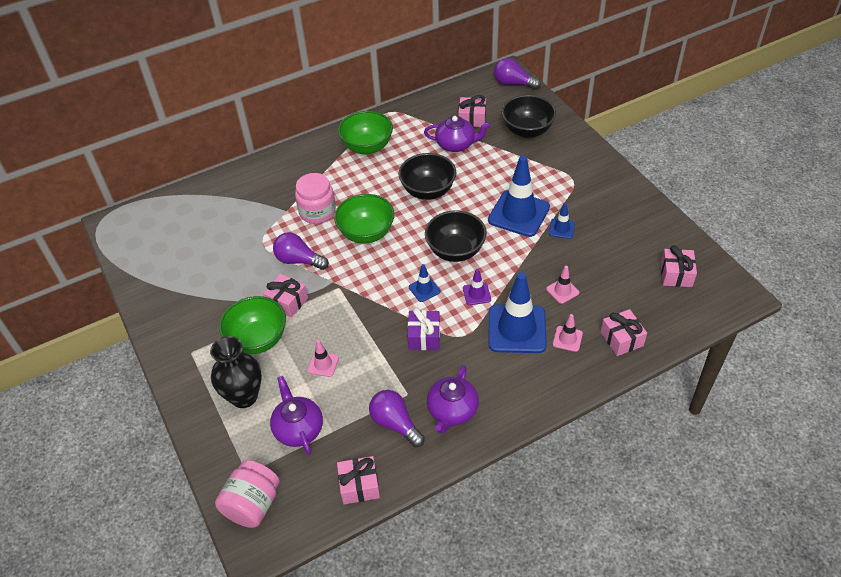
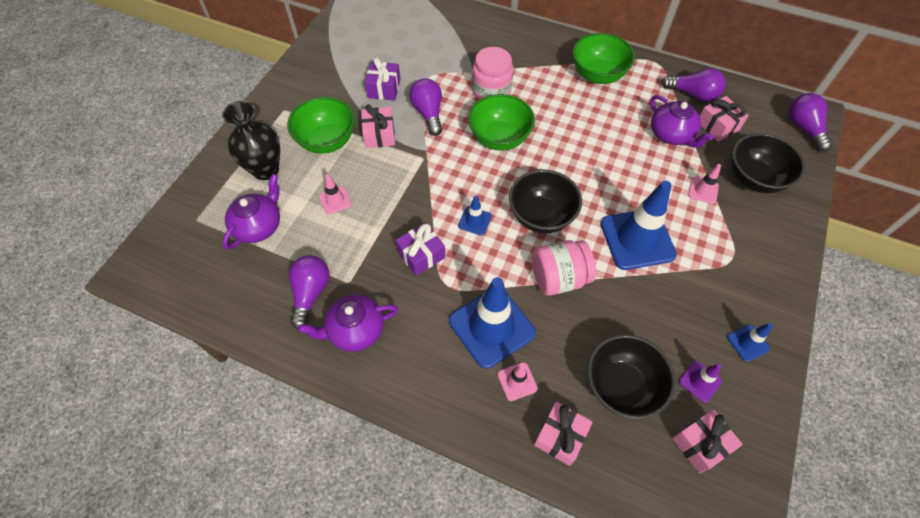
camera: 50 degrees right, 10 degrees up
(243, 274) = (384, 88): none -> purple gift
(252, 504) = (168, 243): pink jar -> pink jar (558, 278)
(359, 486) = (230, 307): pink gift -> none
(428, 191) = (592, 150): black bowl -> black bowl (621, 386)
(435, 113) = (693, 94): none -> purple light bulb
(476, 294) = (505, 266): purple traffic cone -> purple traffic cone (700, 381)
(561, 229) = (655, 289): blue traffic cone -> blue traffic cone (748, 343)
(562, 291) = (574, 339): pink traffic cone -> pink traffic cone (703, 190)

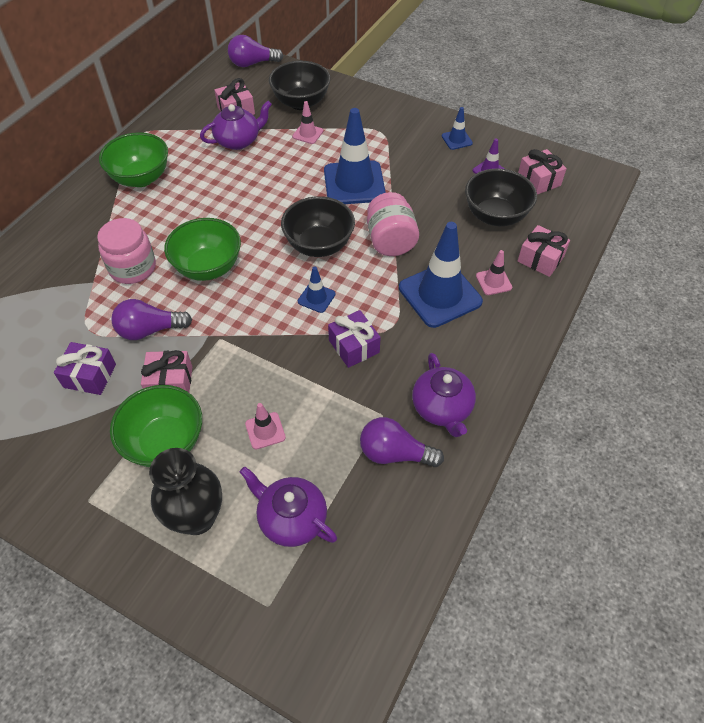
camera: 85 degrees left, 5 degrees down
(693, 94) = (191, 118): purple light bulb -> none

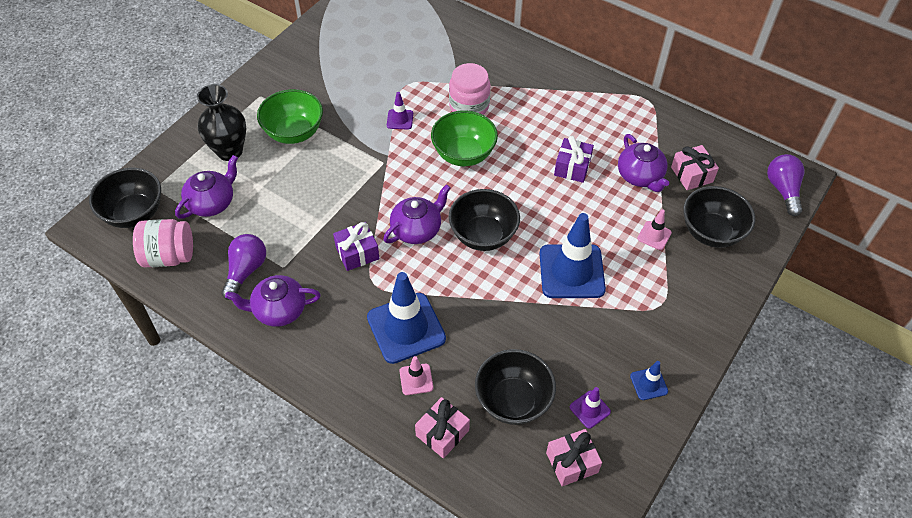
camera: 95 degrees right, 0 degrees up
(90, 376) = (362, 89): purple gift -> purple gift (572, 167)
(141, 178) = (583, 105): green bowl -> none
(149, 330) = (400, 119): purple light bulb -> purple traffic cone
(170, 382) = (346, 133): pink gift -> none
(265, 430) = (288, 189): pink traffic cone -> none
(316, 298) = (417, 229): blue traffic cone -> purple teapot
(317, 623) = (134, 213): none -> black bowl
(390, 241) = (483, 295): pink jar -> pink jar (169, 256)

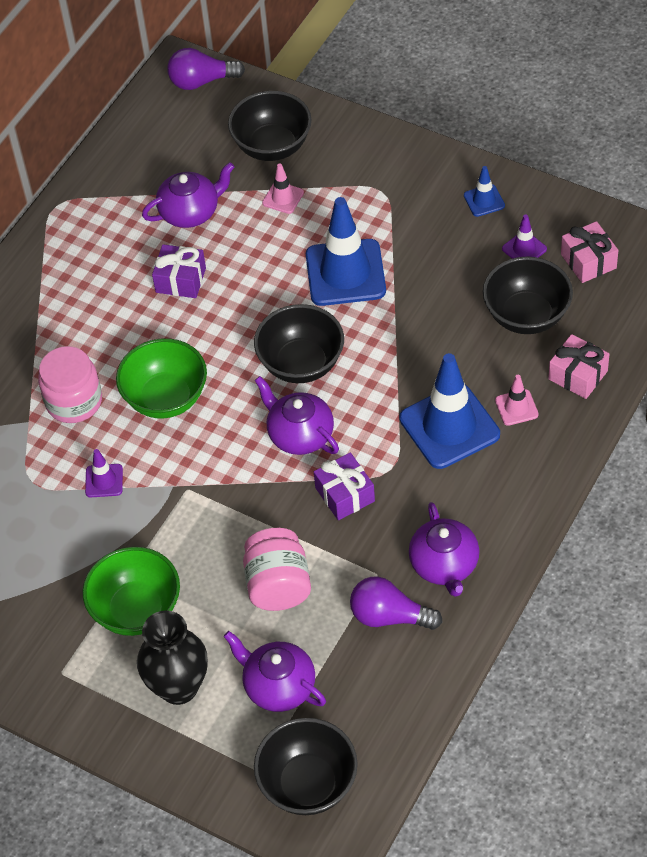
camera: 90 degrees left, 0 degrees up
(169, 256) = (377, 716): pink jar -> pink jar (278, 585)
(691, 174) = (184, 163): pink gift -> none

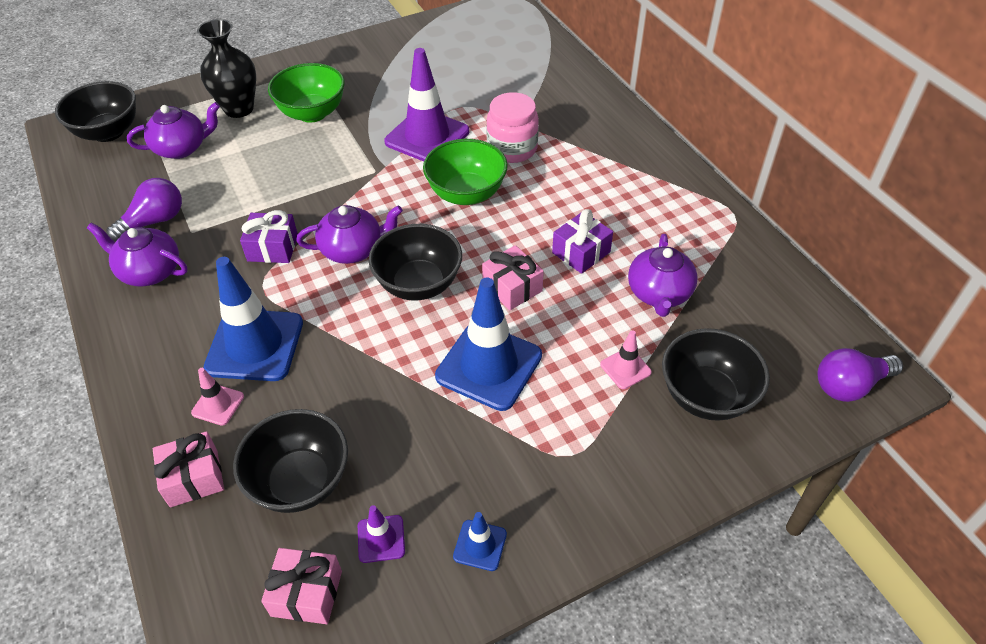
camera: 120 degrees right, 5 degrees down
(104, 481) = (427, 137): purple traffic cone -> purple traffic cone, size x2.17
(201, 81) = (849, 385): purple light bulb -> purple light bulb turned 135 degrees counterclockwise
(256, 302) = (512, 287): none -> pink gift
(278, 585) = (248, 180): pink jar -> none

